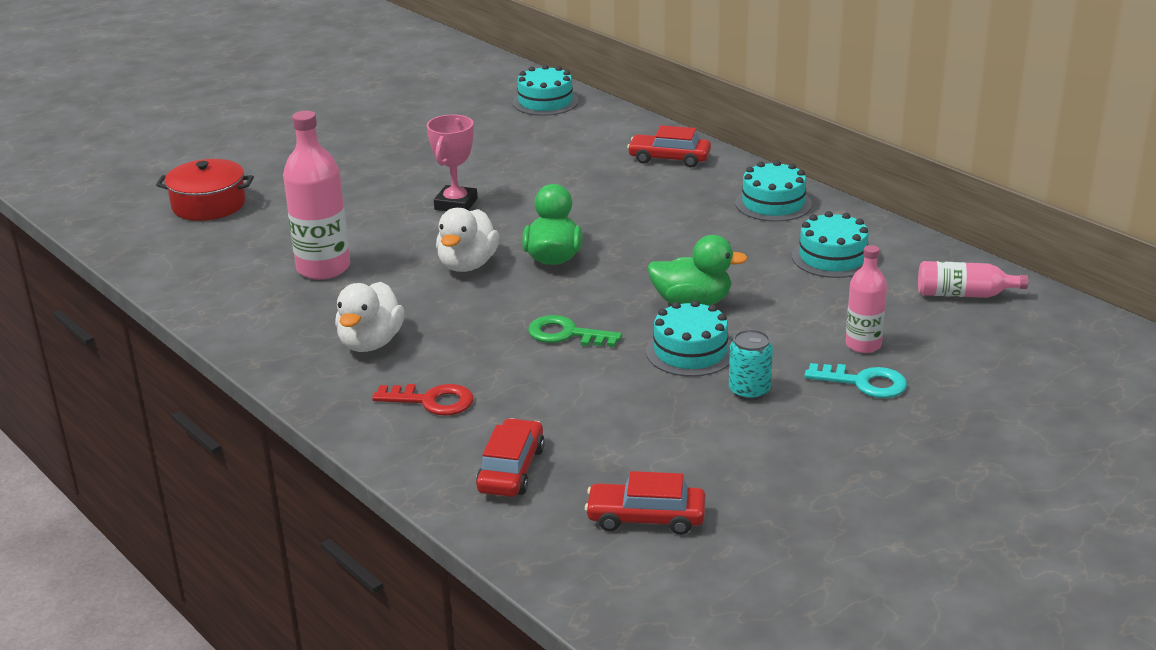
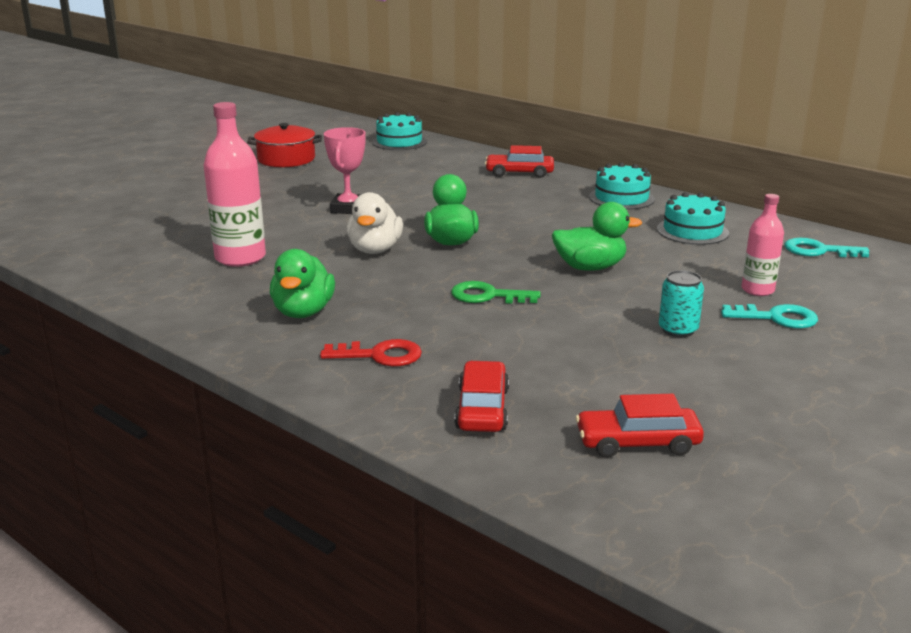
camera: 10 degrees left, 5 degrees down
(209, 205) = (120, 217): red pot -> red pot (286, 159)
(370, 343) = (303, 312): white duck -> green duck
(690, 351) = (607, 303): turquoise cake -> none
(964, 294) = (818, 251): pink bottle -> turquoise key

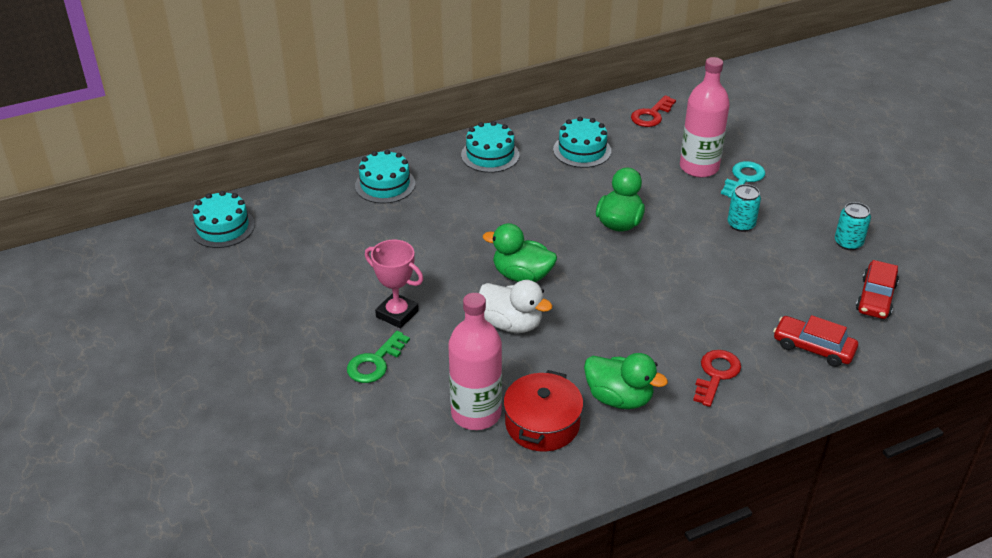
camera: 65 degrees left, 15 degrees up
(286, 159) = (205, 321): red pot -> red pot (542, 424)
(487, 296) = (642, 290): green key -> green key (375, 362)
(519, 173) = (385, 185): red car -> turquoise cake
(738, 406) = (848, 243): none -> turquoise can
(757, 290) = (699, 167): pink bottle -> pink bottle, size x1.67
(818, 251) = (651, 115): turquoise key -> red key

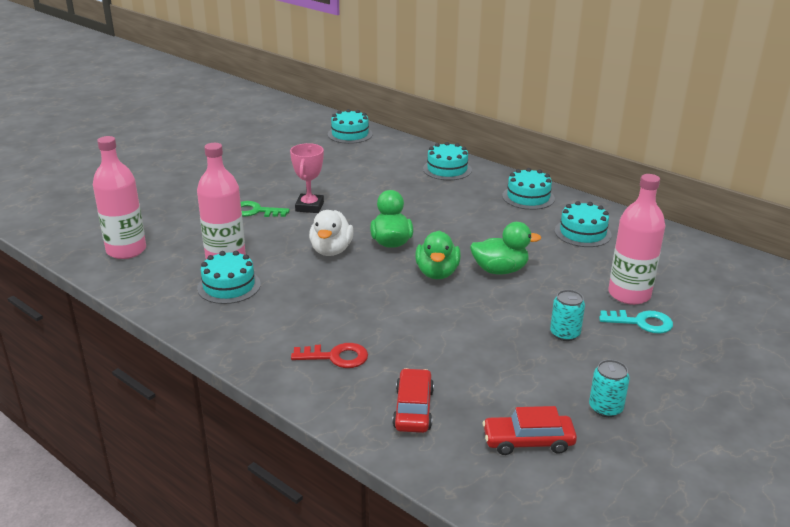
camera: 65 degrees right, 10 degrees down
(398, 504) = (126, 250): none -> pink bottle
(542, 424) = (229, 286): red pot -> turquoise cake
(619, 398) = (276, 314): green duck -> green duck (437, 273)
(651, 115) = (680, 254): red key -> none

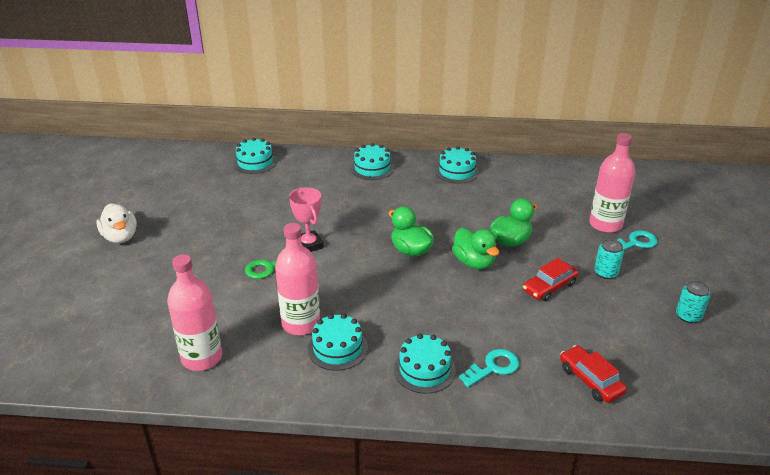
camera: 35 degrees left, 5 degrees up
(331, 250) = (376, 278): white duck -> white duck (120, 237)
(336, 357) = (493, 367): red key -> turquoise key
(528, 441) = (678, 364): red car -> red car (549, 287)
(582, 233) = (524, 187): turquoise cake -> turquoise cake (424, 369)

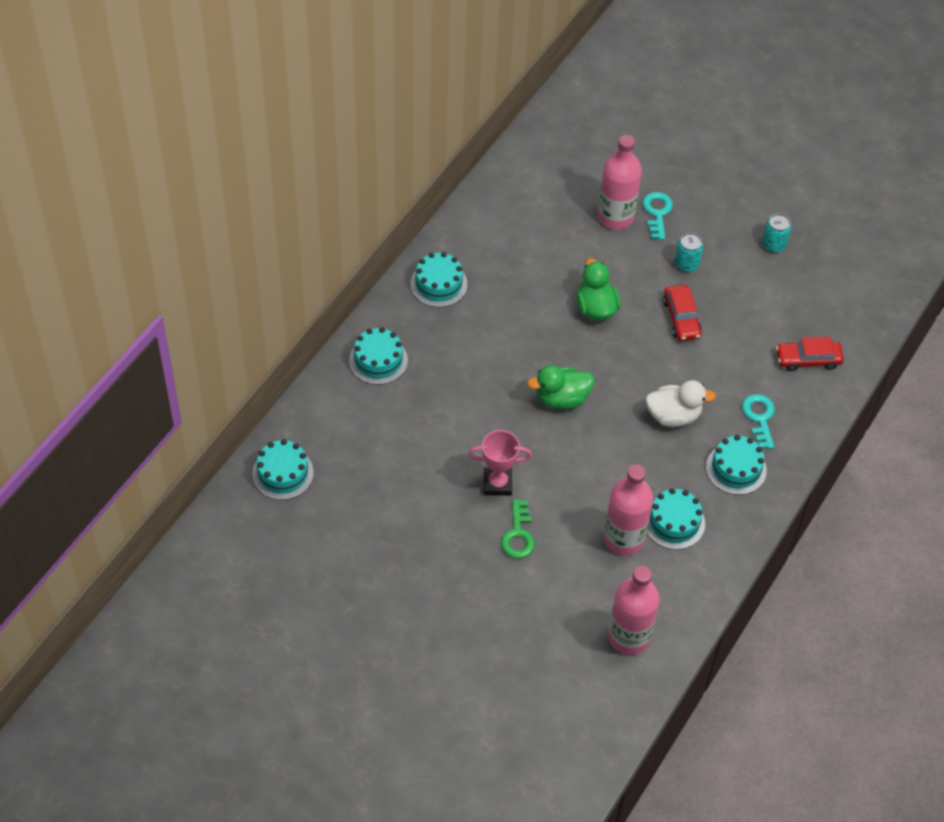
camera: 65 degrees left, 20 degrees up
(120, 237) = (370, 662): white duck -> white duck (673, 415)
(474, 262) = (612, 356): green duck -> none

